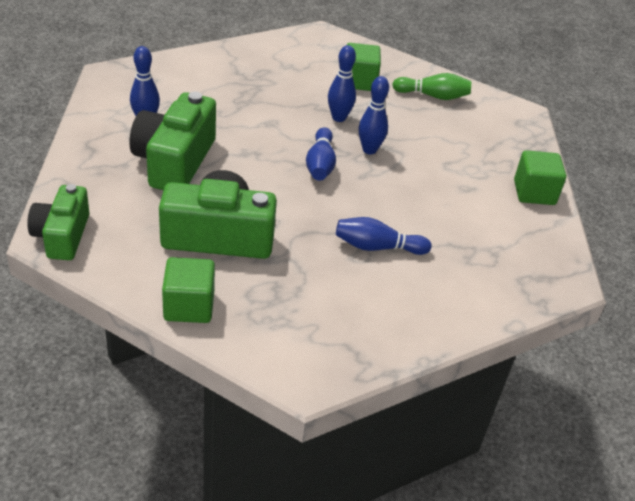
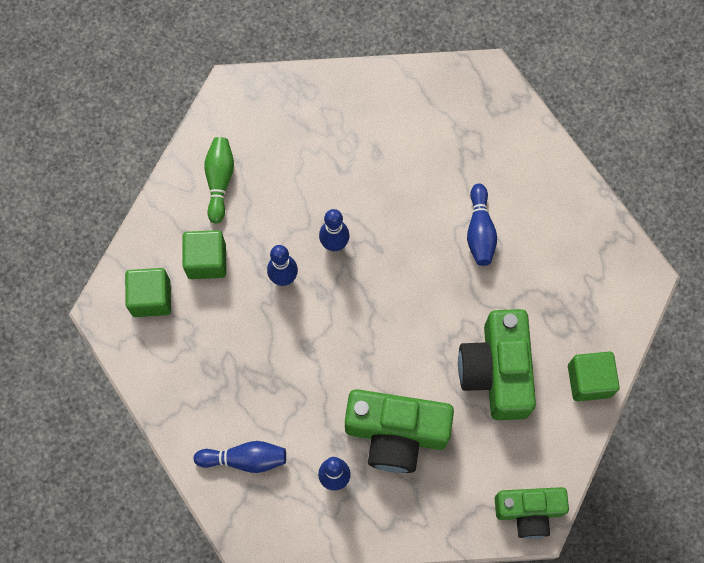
camera: 90 degrees left, 30 degrees up
(320, 164) = (369, 290): blue bowling pin -> blue bowling pin (245, 459)
(534, 192) = (369, 91): green cube -> green cube (151, 298)

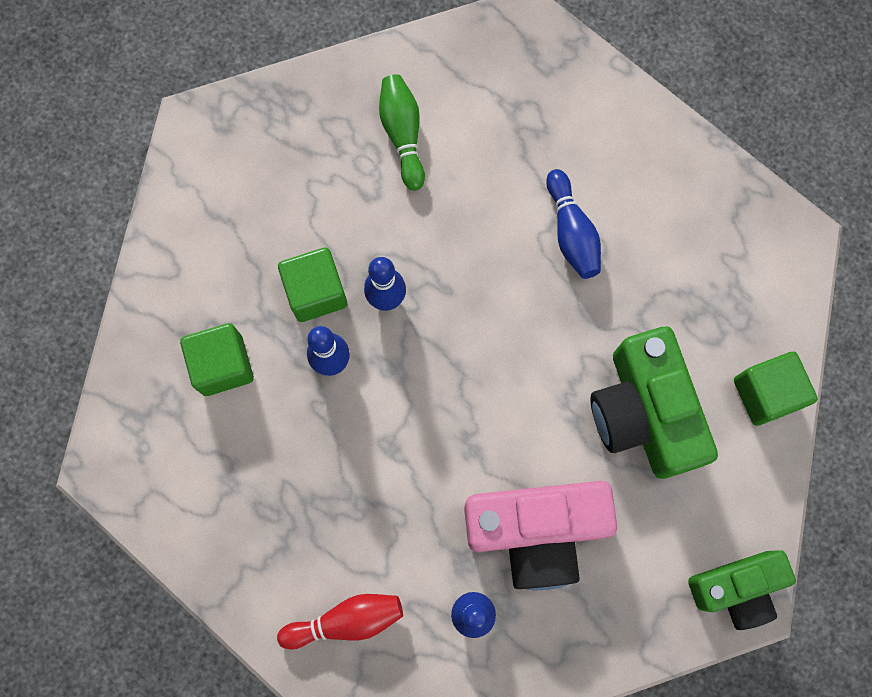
camera: 15 degrees left, 5 degrees up
(151, 298) = (162, 435): green cube -> green cube (316, 292)
(219, 181) = (211, 253): green bowling pin -> green bowling pin (403, 135)
(245, 459) = (346, 620): blue bowling pin -> red bowling pin
(396, 433) = (536, 531): green camera -> pink camera

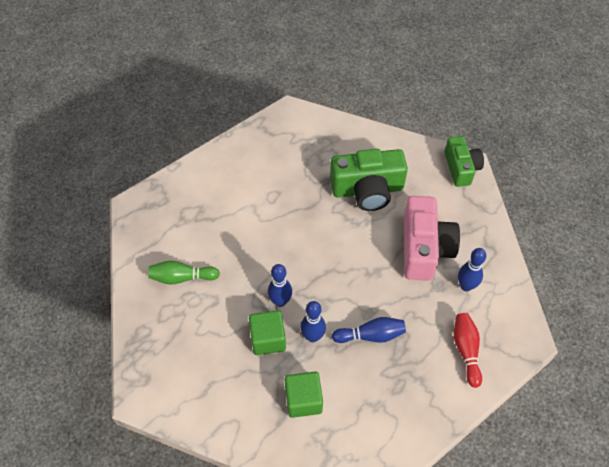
camera: 80 degrees left, 20 degrees down
(571, 232) = (263, 205): blue bowling pin -> blue bowling pin (371, 335)
(766, 393) = (365, 138): green cube -> none

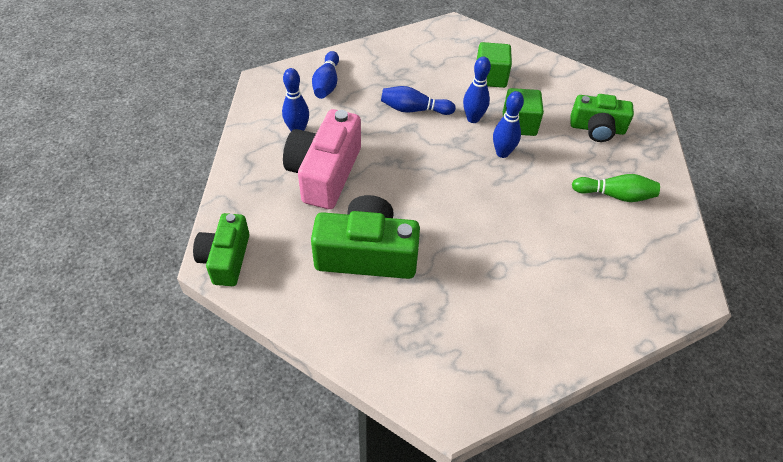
camera: 170 degrees left, 5 degrees down
(192, 351) = (597, 128): none -> green camera
(466, 350) = (327, 83): red bowling pin -> blue bowling pin

